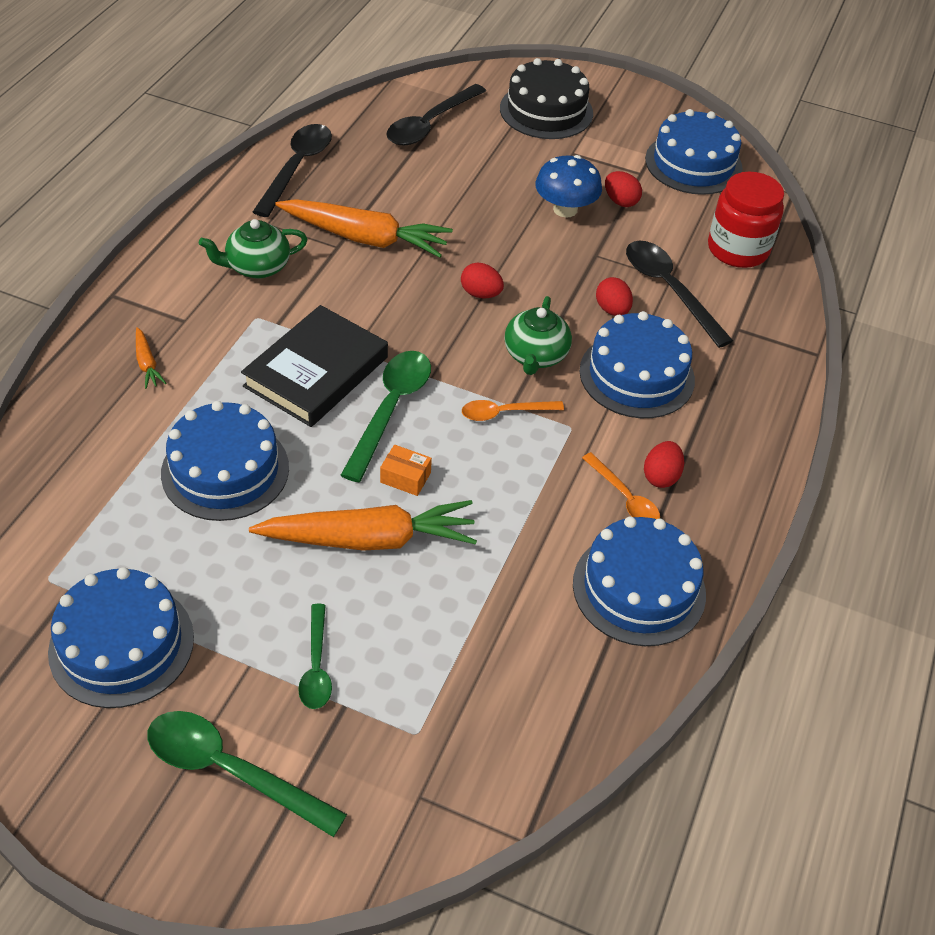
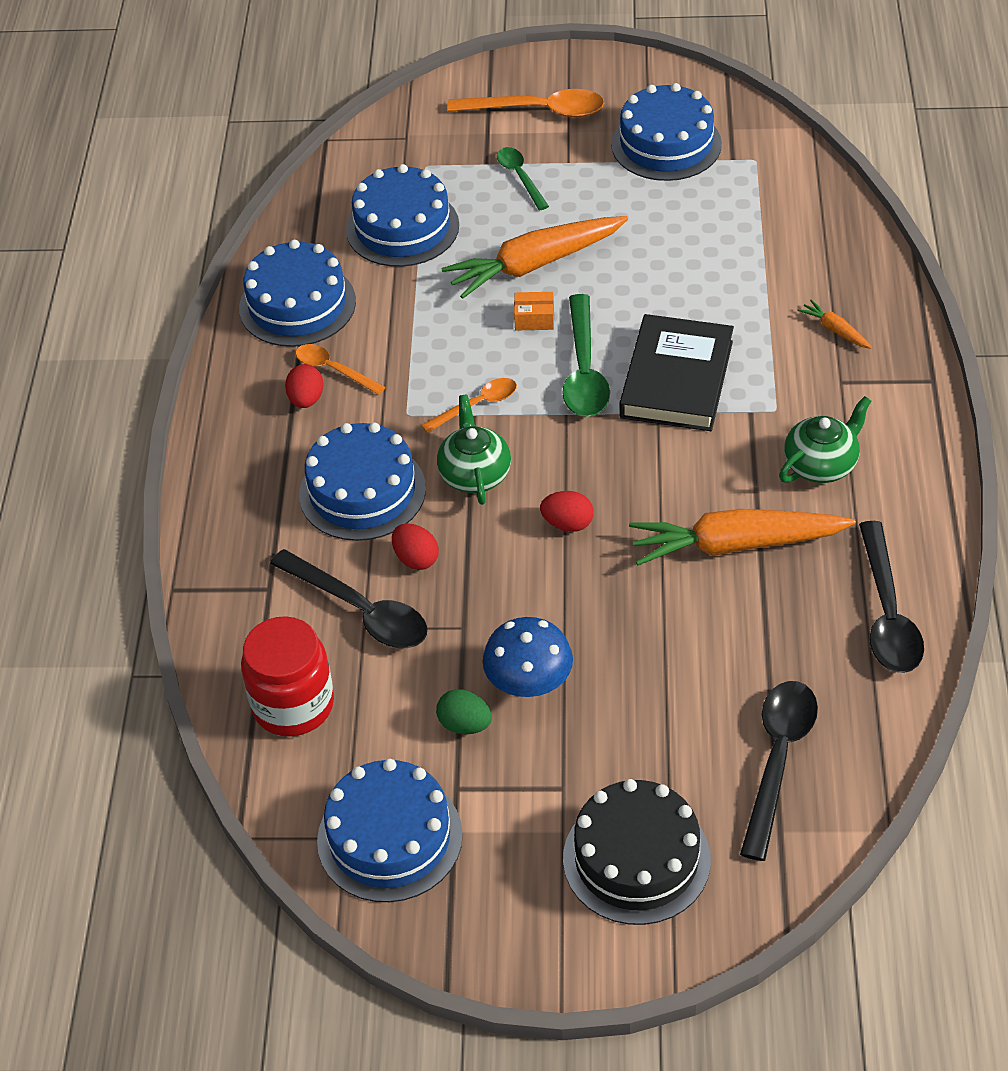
camera: 165 degrees right, 0 degrees up
(225, 470) = (689, 272): blue cake -> blue cake (402, 227)
(231, 770) = (537, 110): green spoon -> orange spoon
(620, 201) = (465, 725): red egg -> green egg

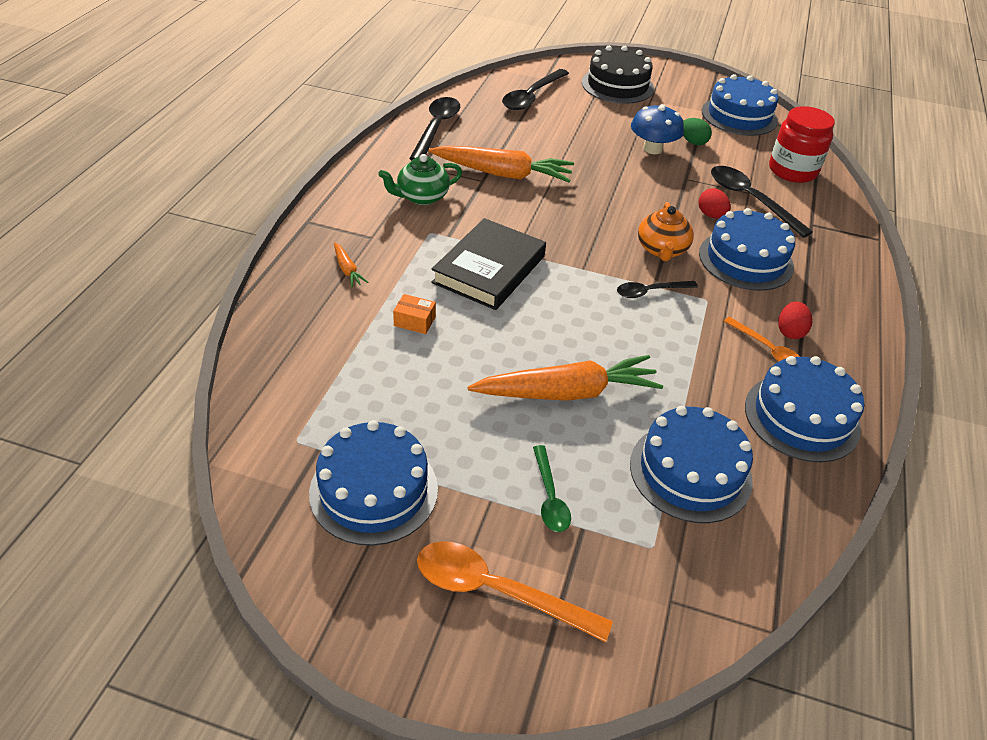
camera: 170 degrees left, 5 degrees down
(474, 474) = (662, 250): green teapot -> orange teapot
(476, 405) = (650, 292): orange spoon -> black spoon
(534, 319) = (584, 344): orange box -> orange box (414, 321)
(567, 524) = (605, 208): red egg -> none
(584, 370) = (557, 294): green spoon -> none

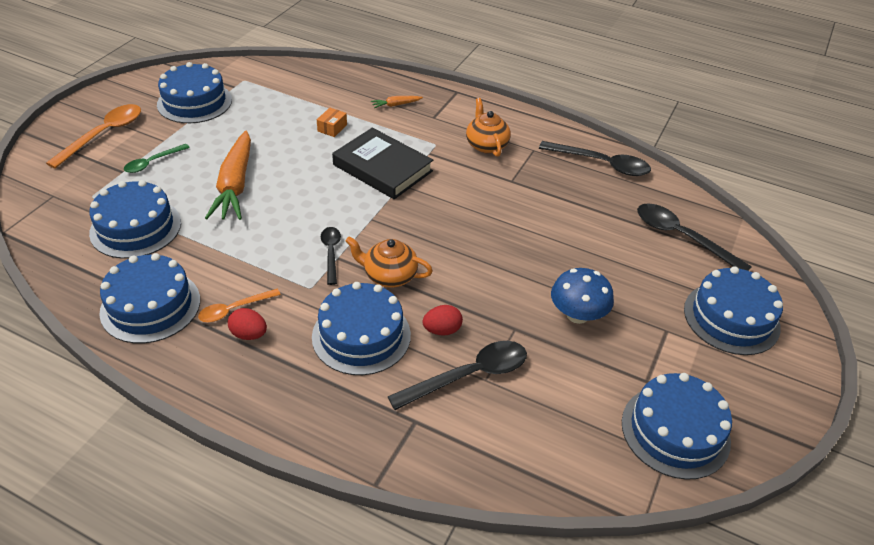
camera: 100 degrees right, 0 degrees up
(422, 197) = (486, 145): green teapot -> orange teapot
(503, 174) = (522, 194): orange carrot -> none
(550, 497) = (153, 162): green spoon -> green spoon turned 45 degrees counterclockwise
(617, 85) = (731, 318): black cake -> blue cake
(693, 142) = (596, 357): green egg -> none
(792, 171) = (534, 445): red jar -> none

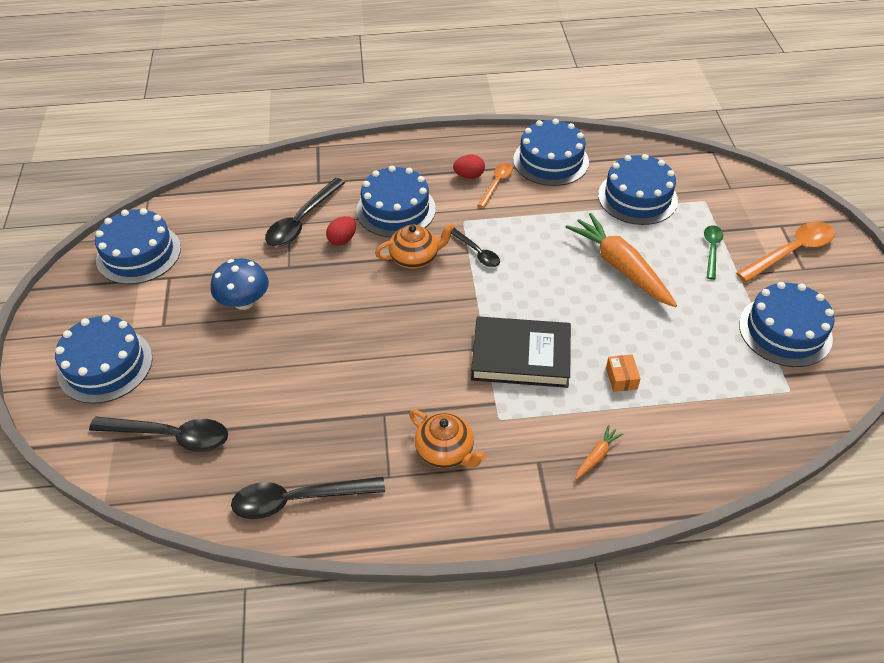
camera: 150 degrees right, 5 degrees up
(104, 135) = (791, 252): orange spoon -> orange spoon turned 120 degrees counterclockwise

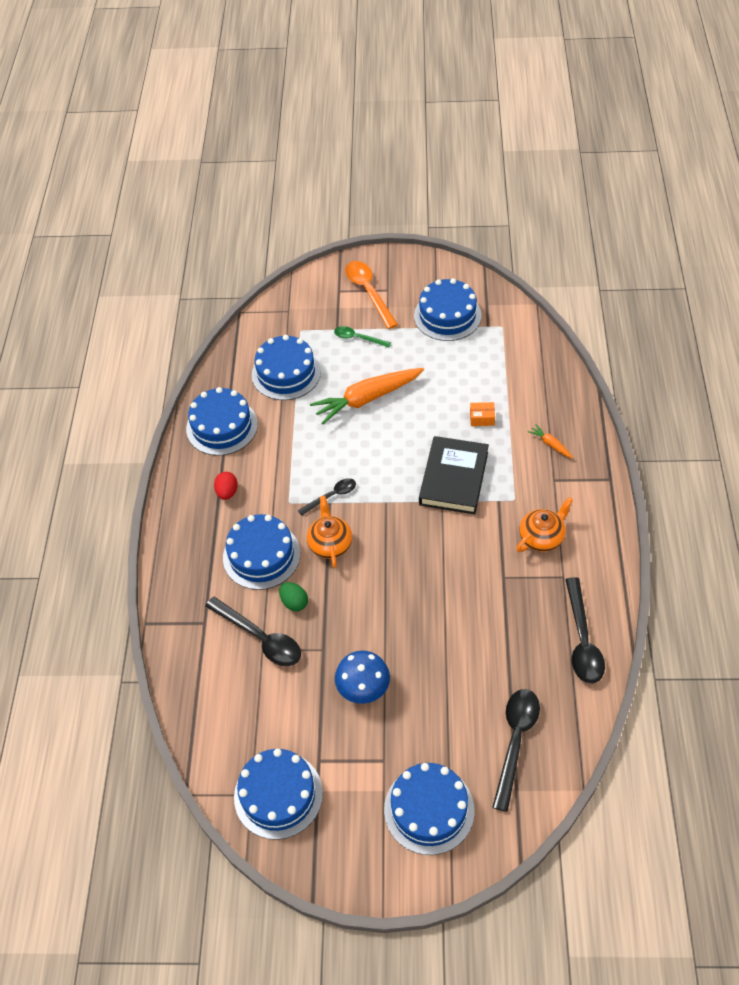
camera: 80 degrees left, 5 degrees up
(342, 239) = (294, 602): red egg -> green egg
(496, 184) = (244, 471): orange spoon -> none

